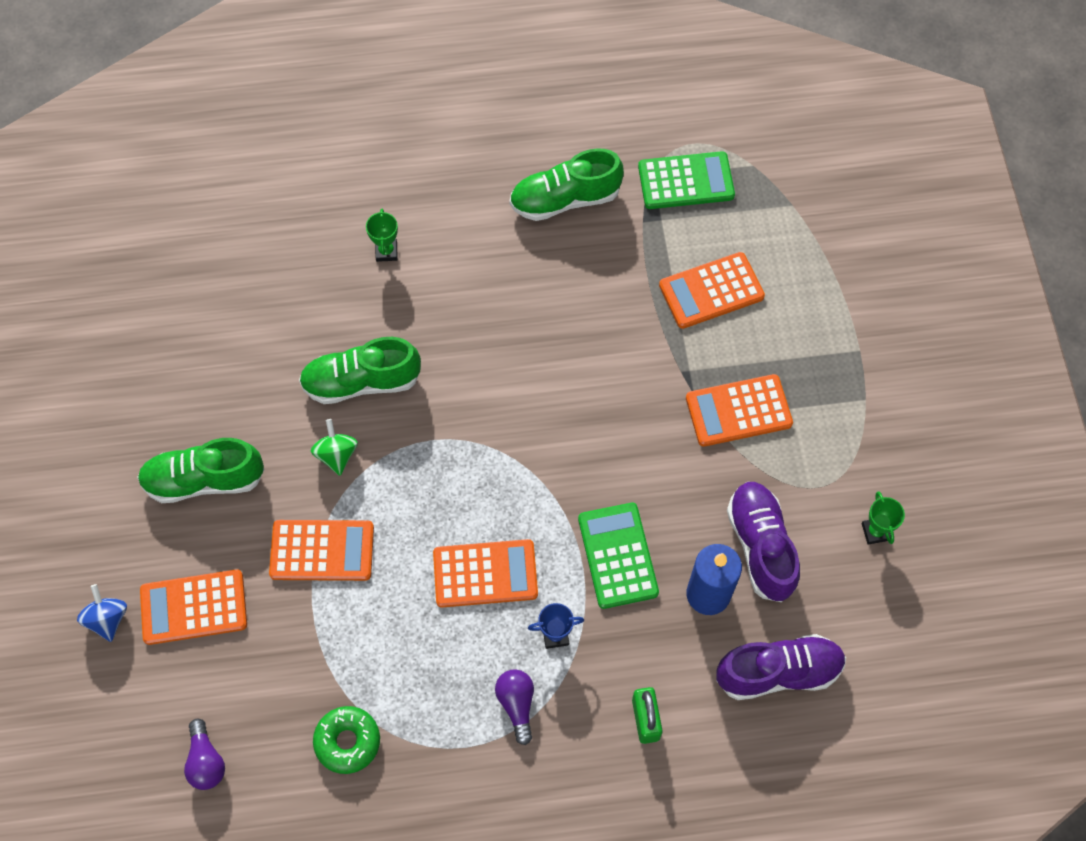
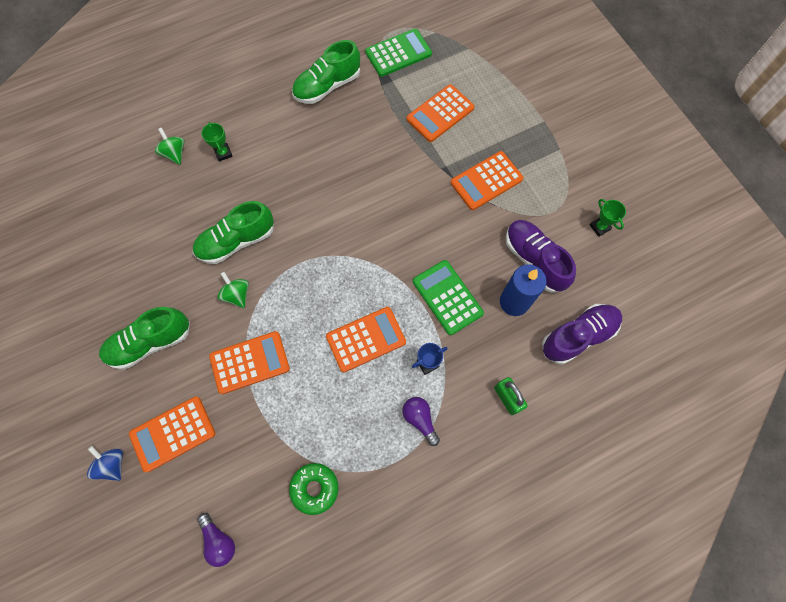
camera: 20 degrees left, 5 degrees up
(321, 231) = (174, 153): none -> green spinning top

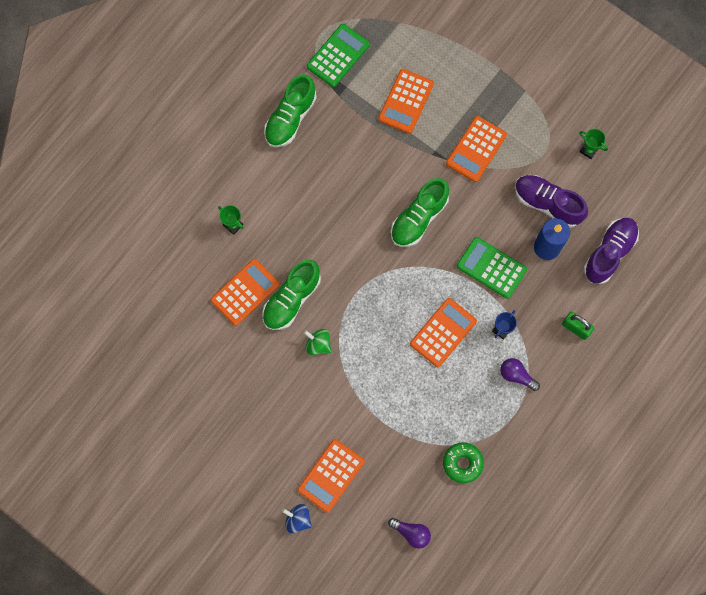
camera: 25 degrees left, 5 degrees up
(150, 342) = (270, 415): green shoe -> green shoe (419, 218)
(174, 153) = (189, 245): green spinning top -> none
(250, 362) = (360, 394): orange calculator -> orange calculator (245, 292)

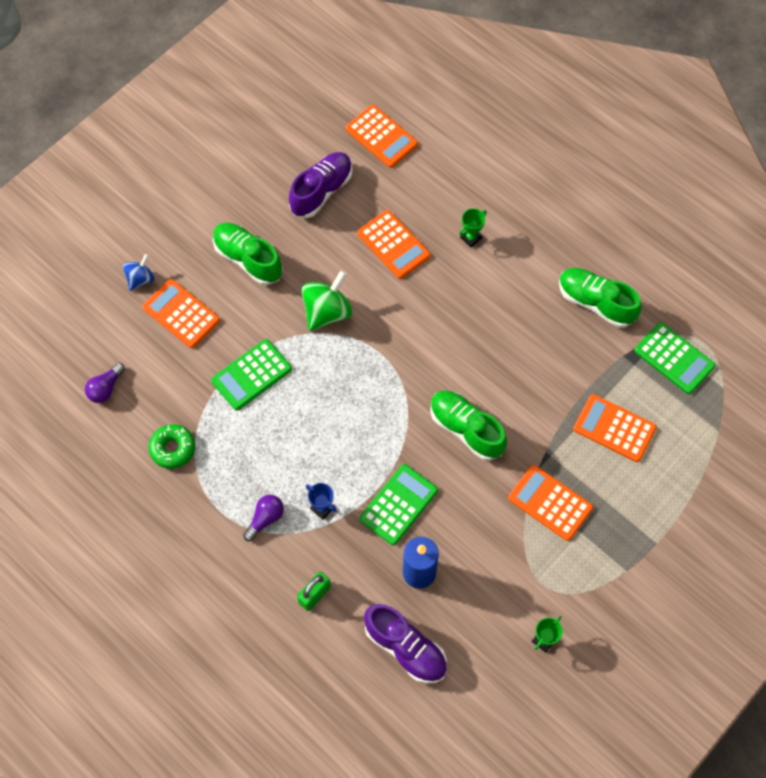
camera: 95 degrees right, 10 degrees down
(291, 299) = (381, 289): green shoe -> green shoe (248, 259)
(318, 344) = (327, 312): green spinning top -> green spinning top, size x1.67
(386, 404) = (251, 375): none -> green calculator
(443, 332) = (326, 443): orange calculator -> orange calculator (381, 137)
(547, 204) = (475, 580): purple shoe -> purple shoe (321, 191)

